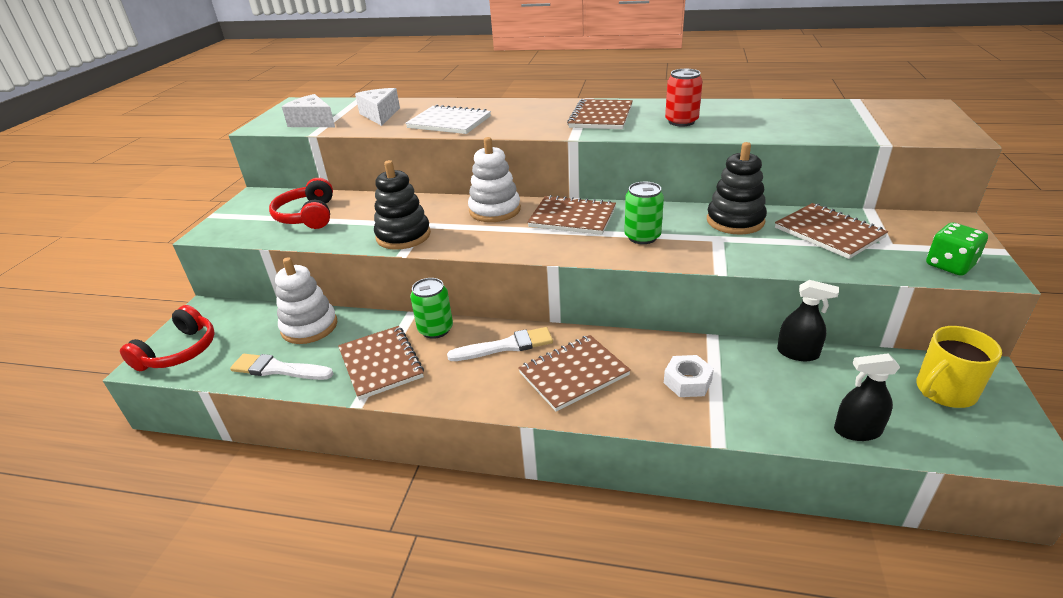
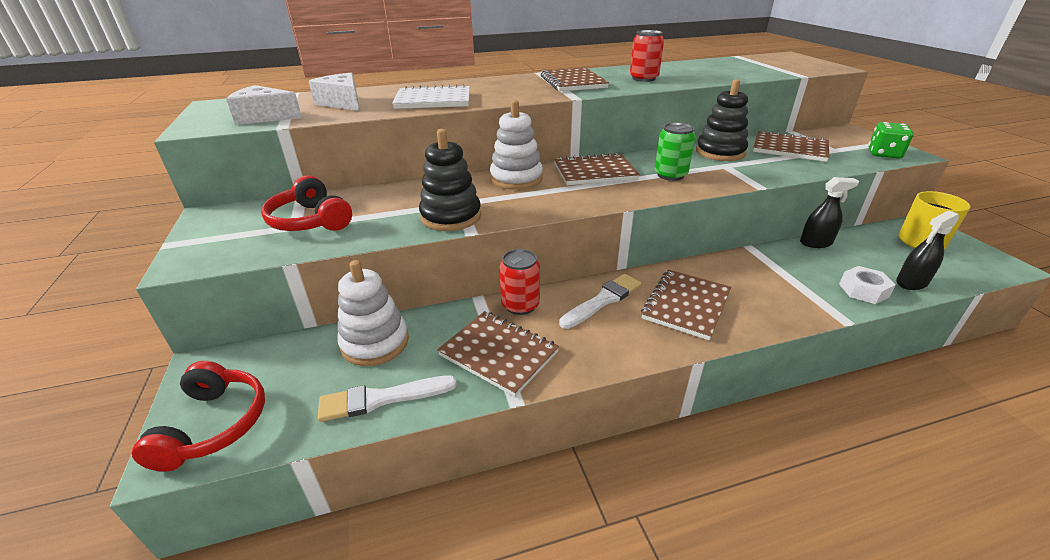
camera: 30 degrees left, 0 degrees up
(435, 329) = (520, 305): green can -> red can
(687, 382) = (773, 284): white nut -> white nut (863, 290)

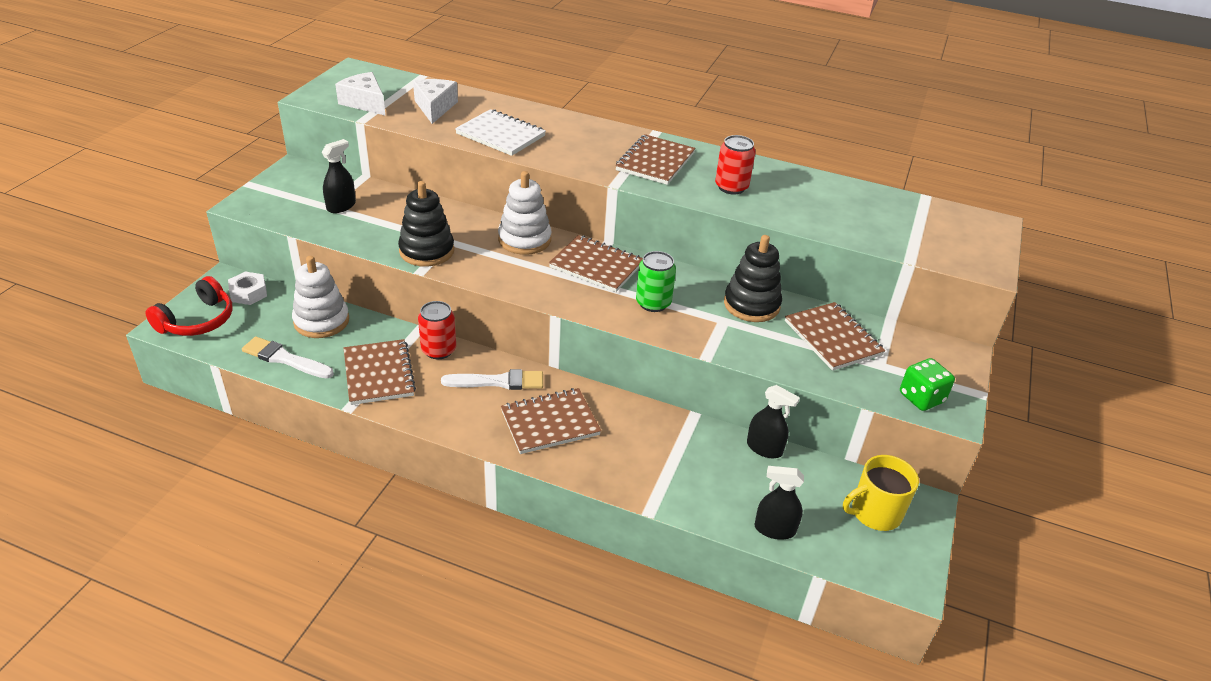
camera: 35 degrees right, 5 degrees up
(310, 220) = (341, 206): red headphones -> black spray bottle
(863, 290) = (715, 505): white nut -> white nut (249, 293)

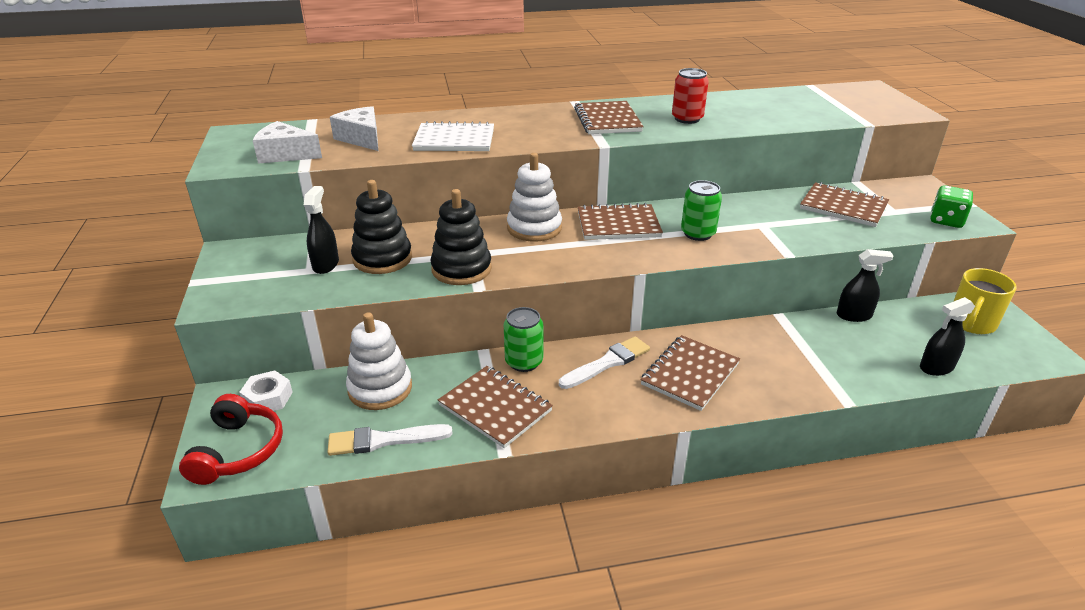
camera: 30 degrees left, 5 degrees down
(438, 350) = (524, 362): red can -> green can
(751, 305) = (763, 207): black stacking toy -> black stacking toy (382, 258)

